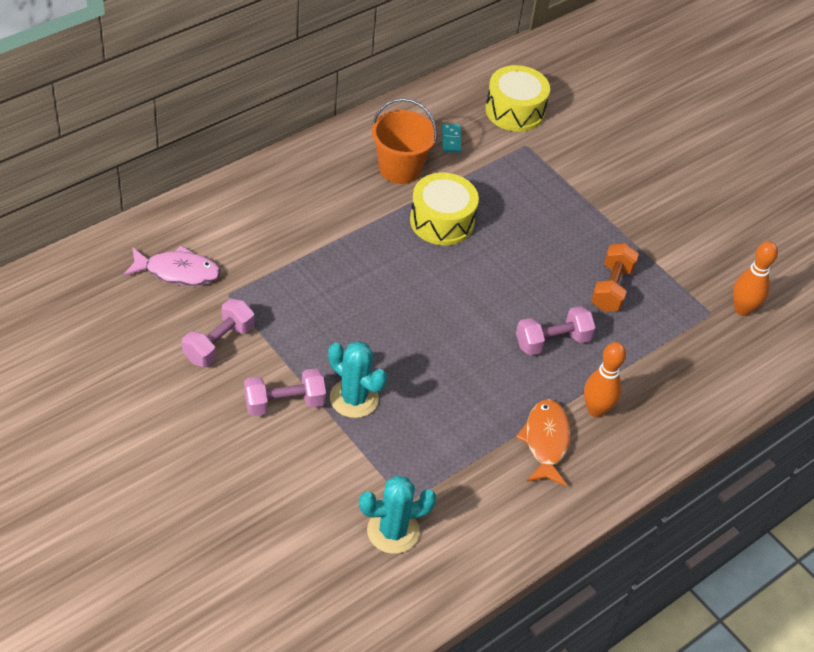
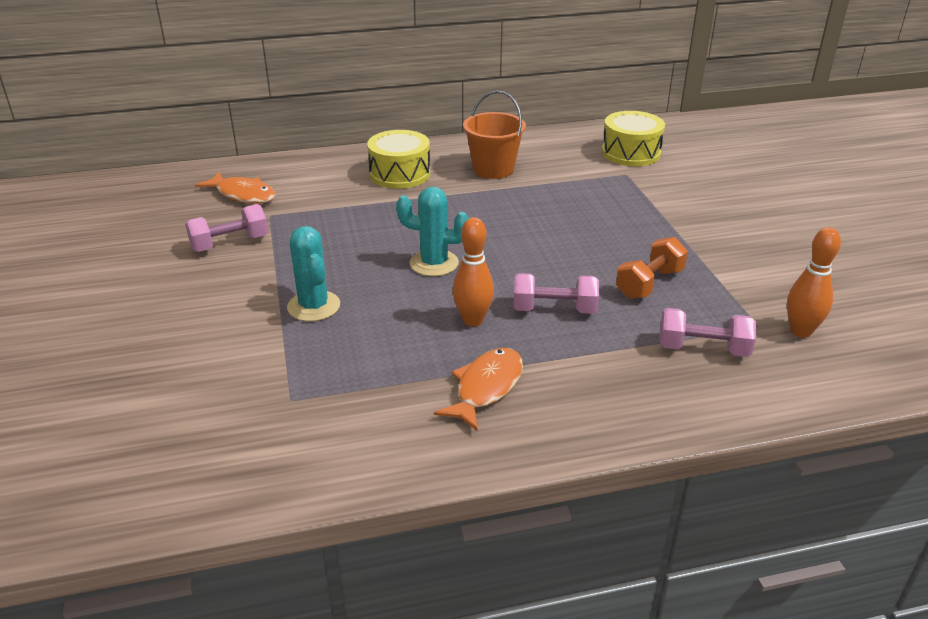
camera: 30 degrees right, 15 degrees down
(177, 272) = (243, 194): pink fish -> orange fish
(284, 403) = (246, 295): pink dumbbell -> pink dumbbell (703, 349)
(393, 531) = (254, 420): turquoise cactus -> turquoise cactus (434, 263)
(442, 221) = (505, 206): yellow drum -> yellow drum (400, 174)
(451, 139) = (555, 160): turquoise domino -> none
(596, 410) = (564, 375): orange bowling pin -> orange bowling pin (473, 320)

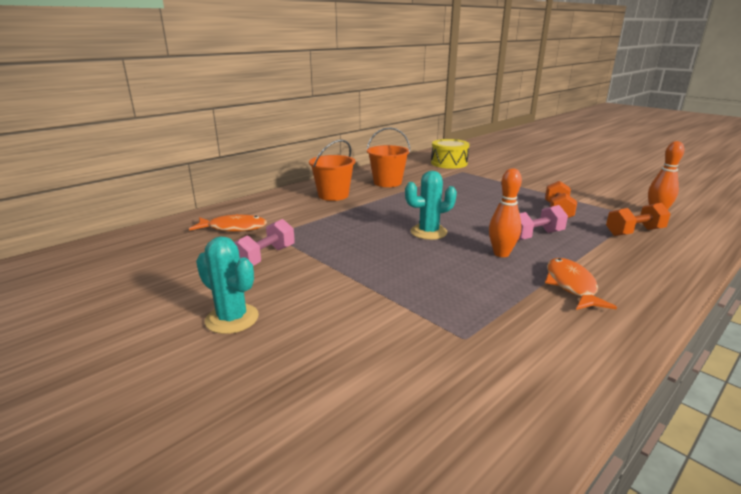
camera: 30 degrees left, 10 degrees down
(314, 306) = (388, 276): turquoise cactus -> turquoise cactus (232, 319)
(400, 174) = (333, 195): yellow drum -> orange bucket
(703, 349) = (634, 232): pink dumbbell -> orange dumbbell

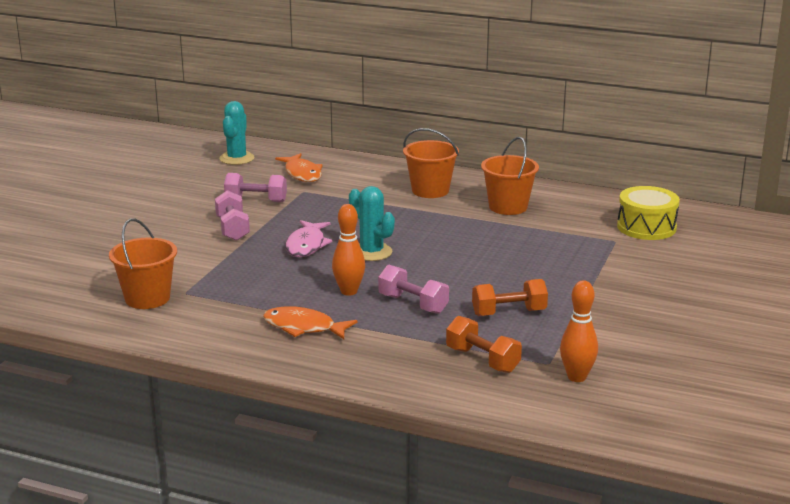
camera: 65 degrees right, 0 degrees up
(232, 319) = (159, 216): turquoise cactus -> turquoise cactus (237, 158)
(319, 280) = (232, 229): none -> pink dumbbell
(392, 253) = (306, 245): none -> pink fish
(469, 370) = (147, 298): none -> orange bucket
(571, 286) = (303, 327): orange fish -> orange fish turned 135 degrees counterclockwise

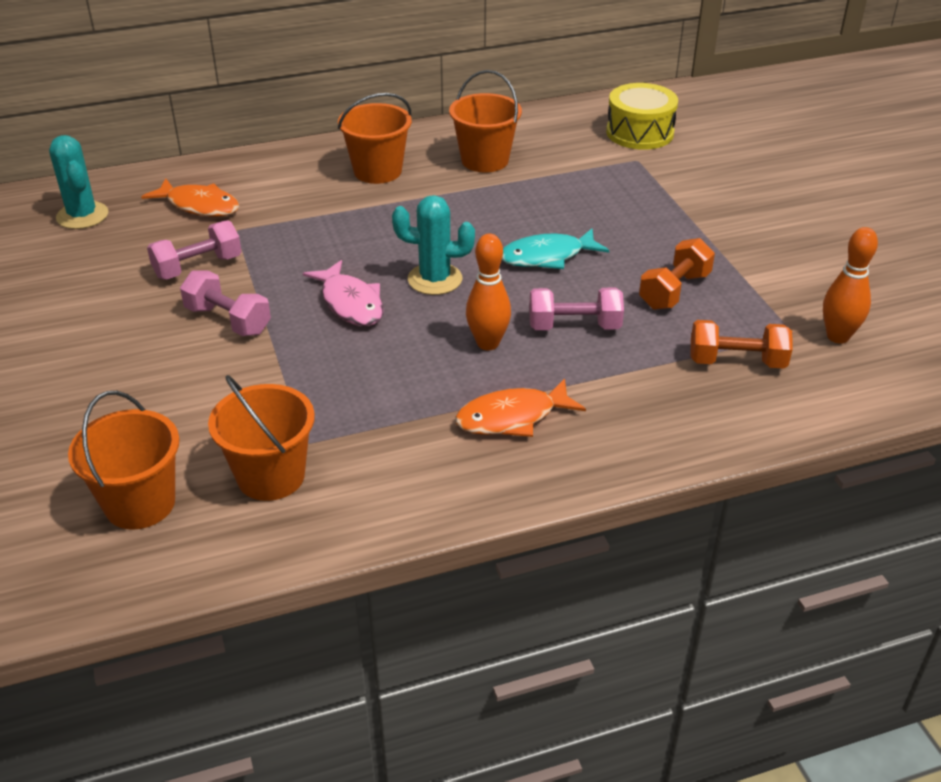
camera: 40 degrees left, 15 degrees up
(77, 283) = (140, 503): none -> orange bucket
(458, 267) = (547, 257): none -> turquoise fish

